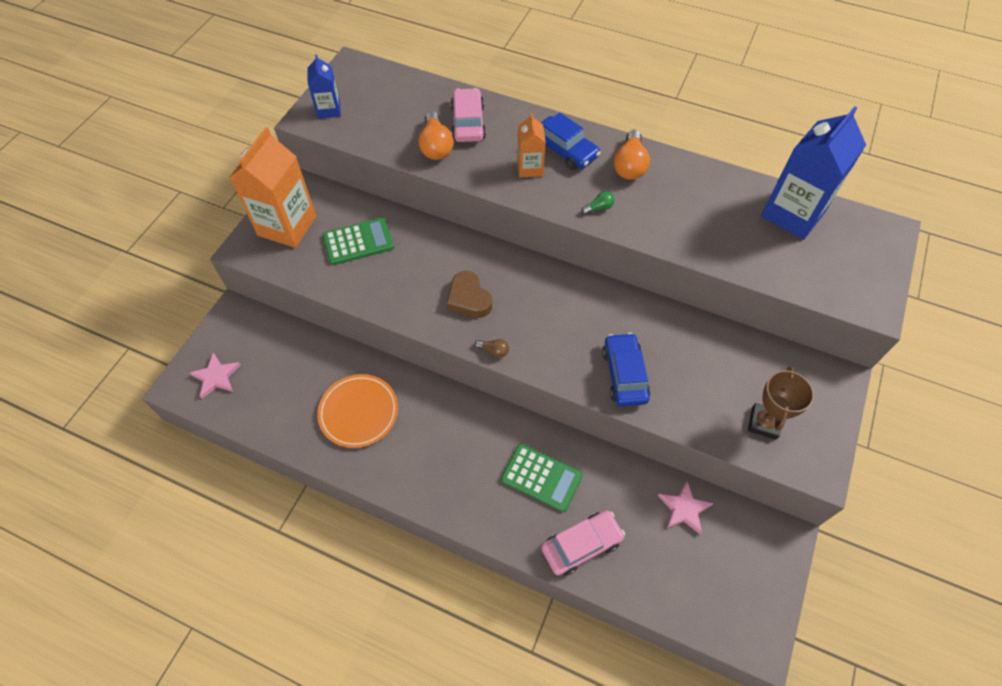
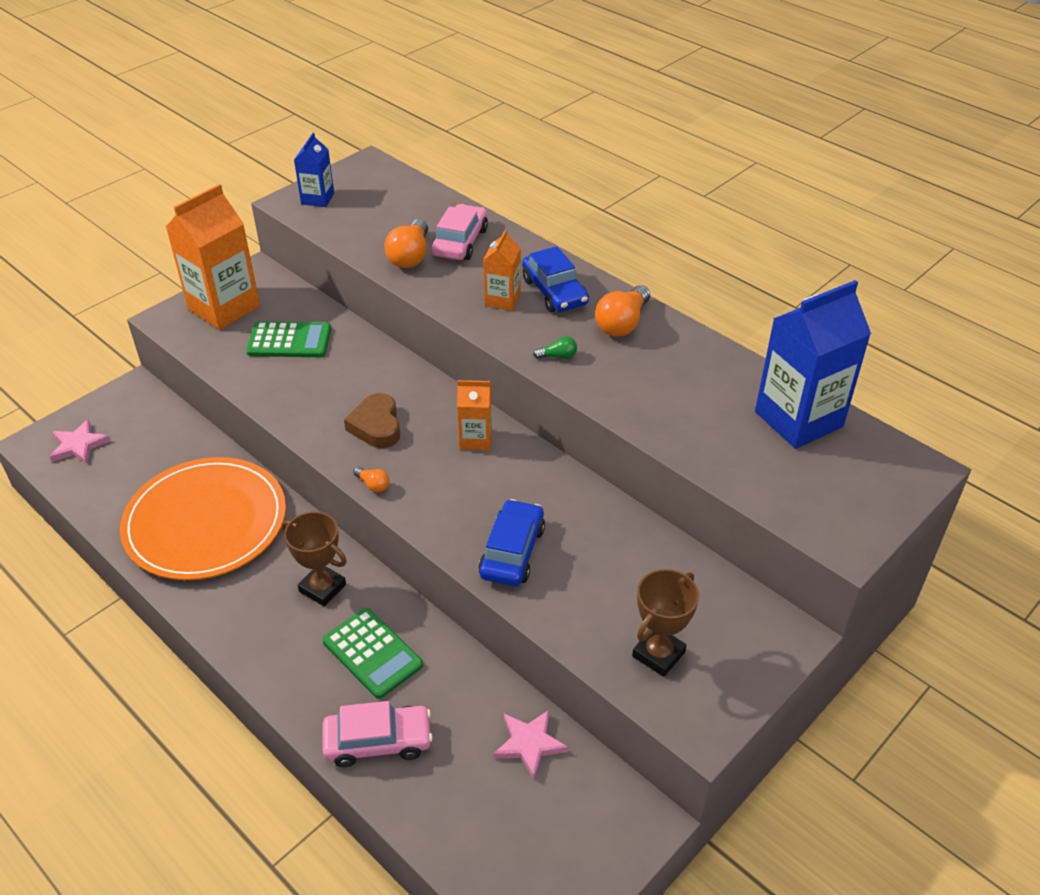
camera: 20 degrees right, 15 degrees down
(358, 412) = (205, 522): orange plate -> orange plate, size x1.63
(477, 437) = (322, 588): none -> brown trophy
(494, 351) = (373, 485): brown light bulb -> orange light bulb
(549, 288) = (475, 439): none -> orange carton

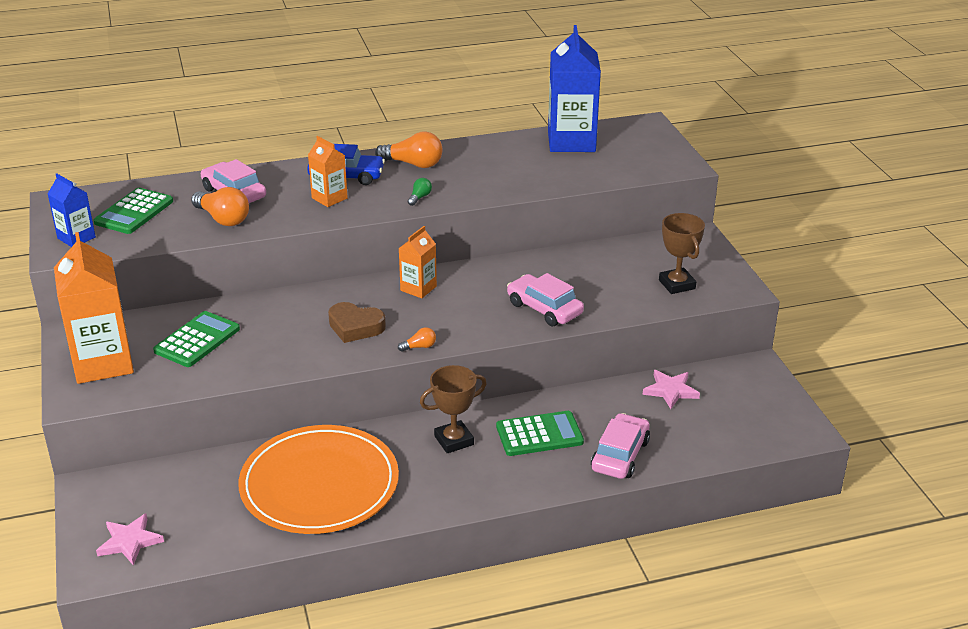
camera: 60 degrees left, 10 degrees down
(381, 206) = (134, 212): none -> green calculator
(512, 552) = (544, 309): blue car -> pink car
(622, 323) = (413, 164): orange light bulb -> orange light bulb turned 45 degrees counterclockwise

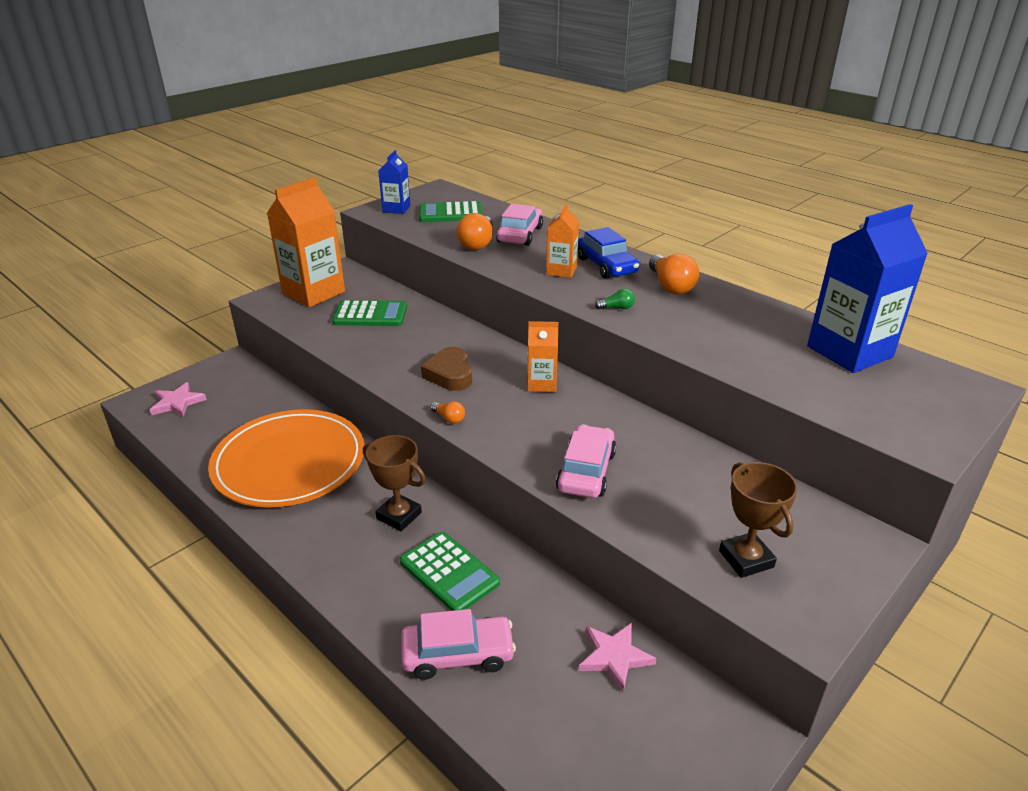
camera: 60 degrees right, 0 degrees up
(676, 284) = (746, 559): brown trophy -> brown trophy turned 60 degrees counterclockwise

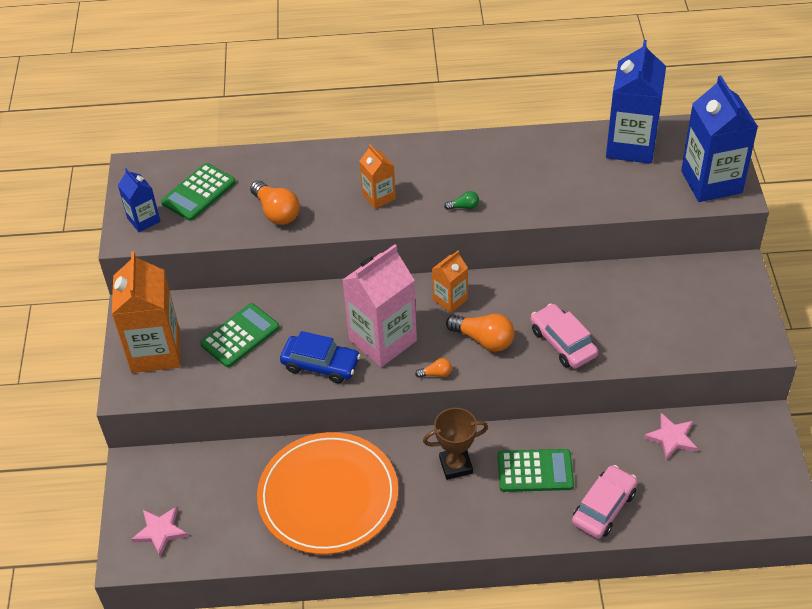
camera: 45 degrees left, 15 degrees up
(450, 374) = (383, 340): brown heart -> pink carton
(520, 235) = (292, 179): pink car -> none
(606, 265) = (400, 168): blue car -> blue car (321, 365)
(617, 308) = (464, 207): green light bulb -> green light bulb turned 45 degrees clockwise
(670, 286) = (467, 159): orange light bulb -> orange light bulb (484, 340)
(746, 559) = (699, 329): brown trophy -> none
(908, 421) = (711, 182): none -> blue carton

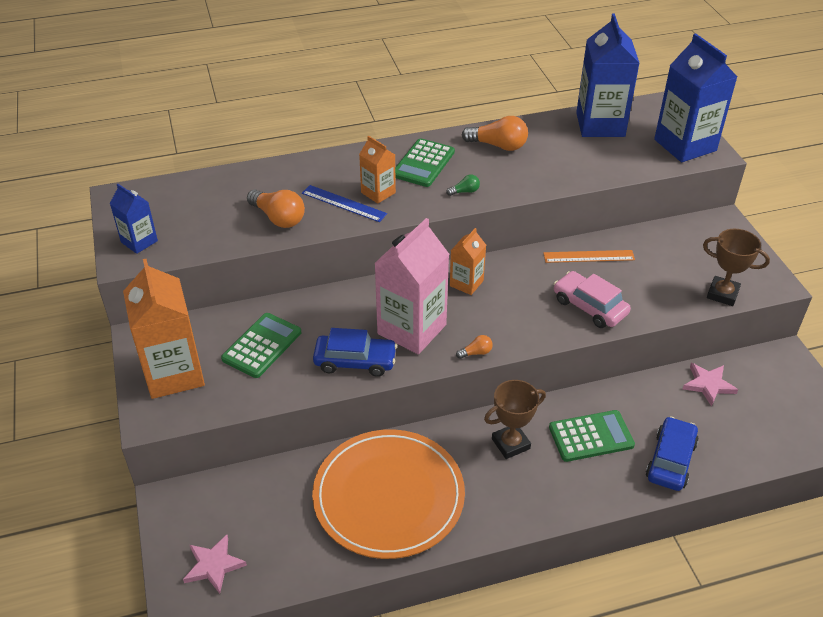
camera: 15 degrees left, 5 degrees down
(198, 192) = (192, 210): green calculator -> green calculator (423, 163)
(342, 204) = (343, 203): none -> blue ruler
(484, 340) = (512, 315): orange light bulb -> orange light bulb (498, 145)
(582, 288) = (588, 256): none -> orange ruler
(603, 507) = (670, 460): pink car -> blue car
(703, 349) = (722, 294): none -> brown trophy

